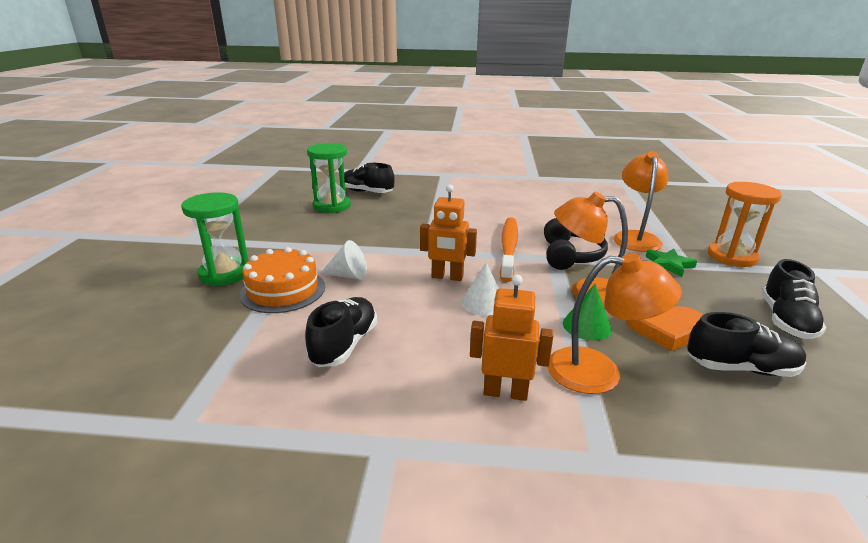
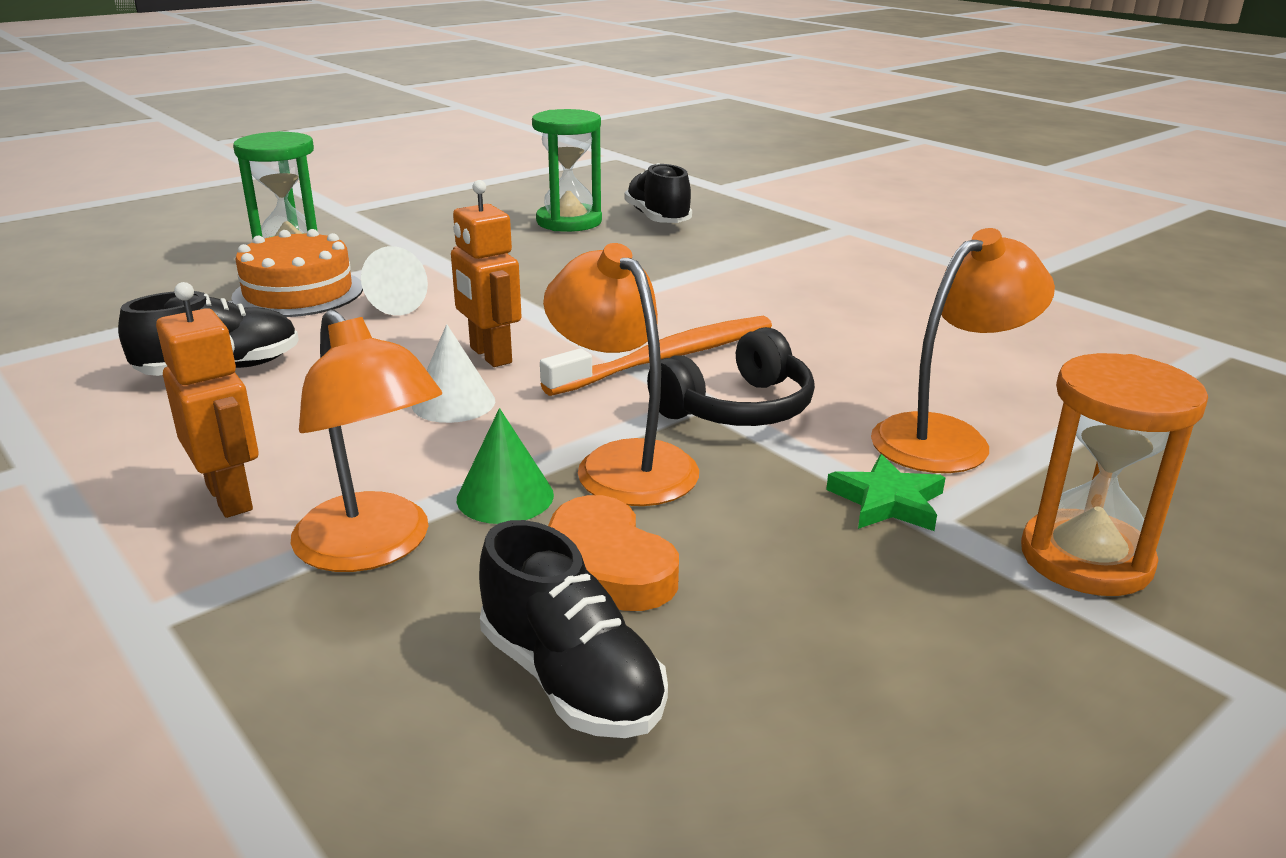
camera: 45 degrees right, 0 degrees up
(786, 320) = (873, 695): black shoe -> none

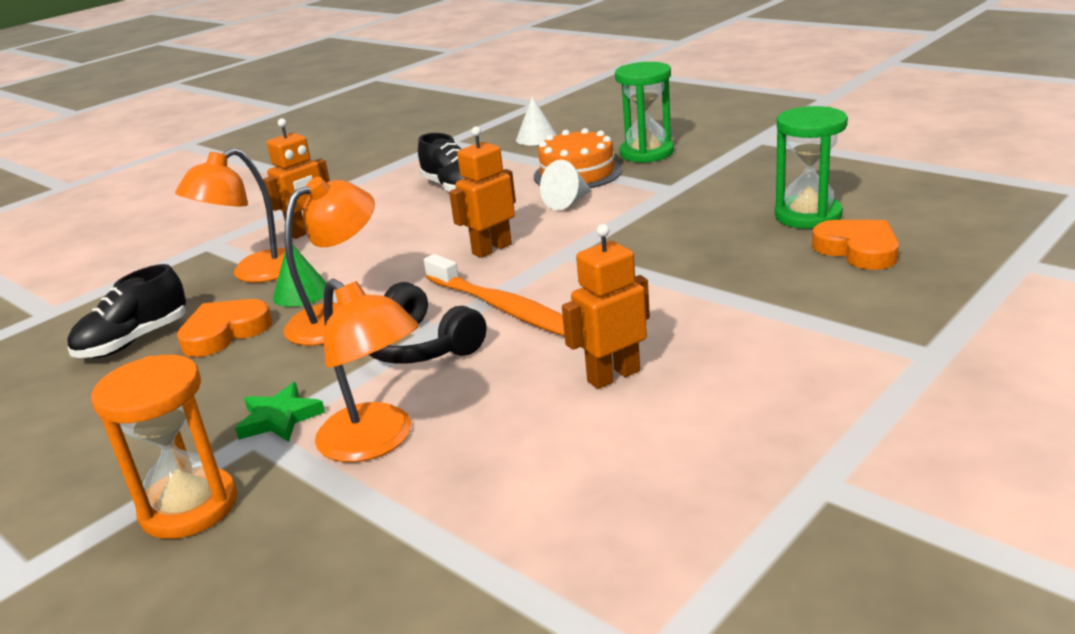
camera: 85 degrees right, 0 degrees up
(453, 403) = (417, 254): white cone -> white cone (536, 138)
(657, 219) = (858, 250): black shoe -> orange heart
(842, 322) = (613, 376): none -> orange robot

